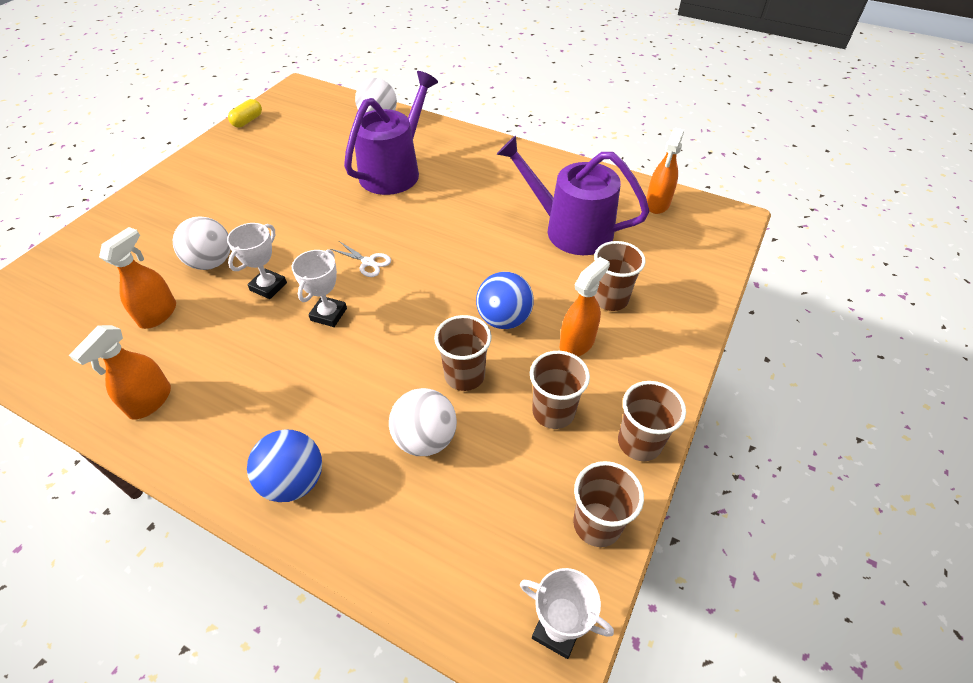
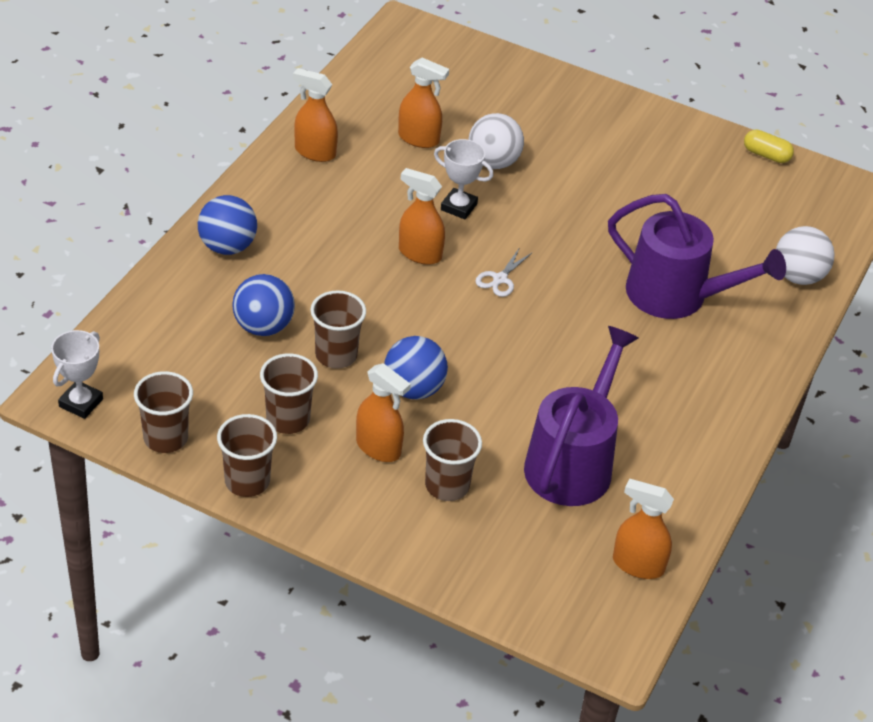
camera: 85 degrees right, 5 degrees down
(328, 314) = (419, 253): white trophy -> orange spray bottle
(425, 439) = (263, 327): white ball -> blue ball

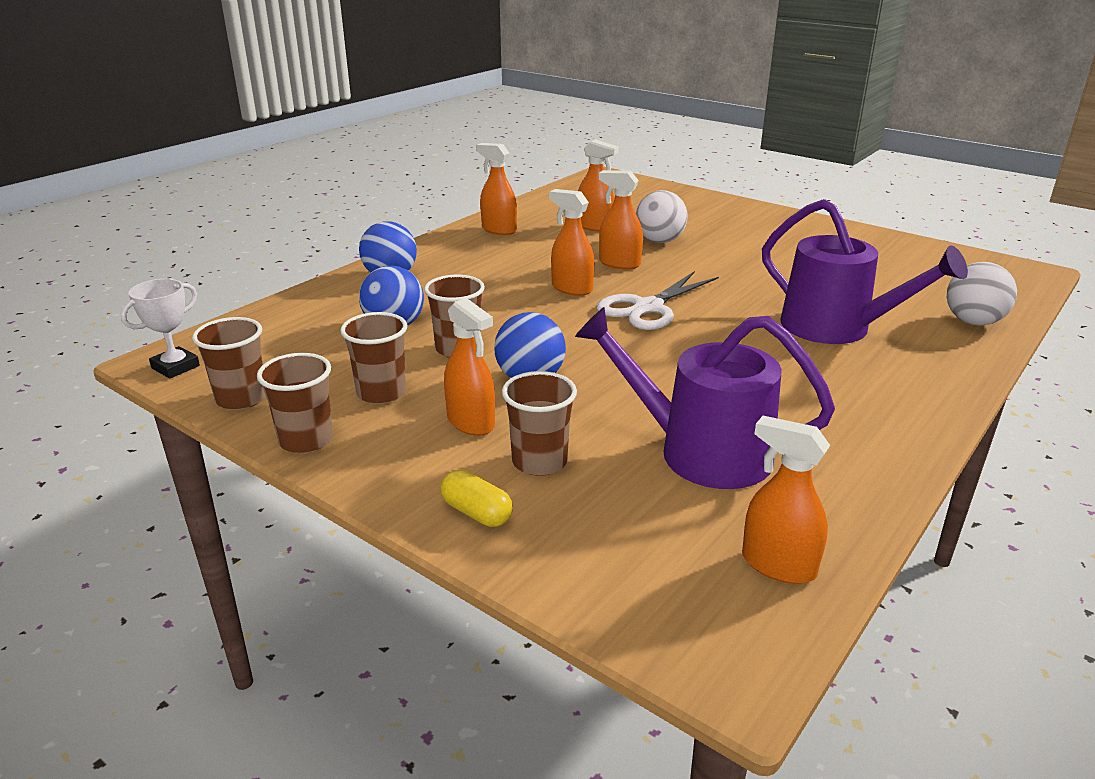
camera: 15 degrees right, 15 degrees down
(458, 207) = (619, 263): white trophy -> orange spray bottle
(500, 279) = (647, 308): white scissors -> white scissors, size x1.95
(572, 462) = (701, 452): purple watering can -> purple watering can turned 105 degrees counterclockwise
(766, 155) = (927, 247): yellow capsule -> yellow capsule (476, 513)

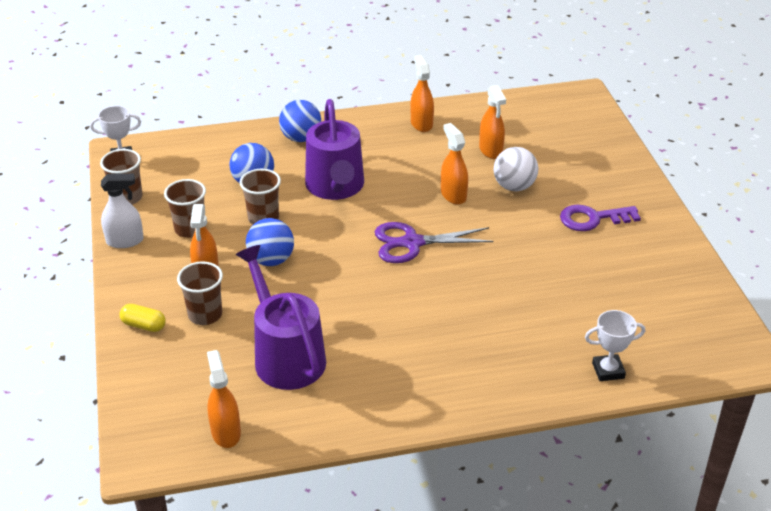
camera: 40 degrees right, 10 degrees up
(306, 440) = (125, 241): brown cup -> white spray bottle
(476, 513) = (144, 325): yellow capsule -> yellow capsule turned 60 degrees counterclockwise
(571, 288) = (390, 202): orange spray bottle -> none
(647, 308) = (412, 243): white scissors -> purple scissors
(759, 238) = (593, 219): none -> purple key
(836, 328) = (503, 322): purple watering can -> purple watering can (335, 187)
(973, 322) = (608, 370): white ball -> white trophy

